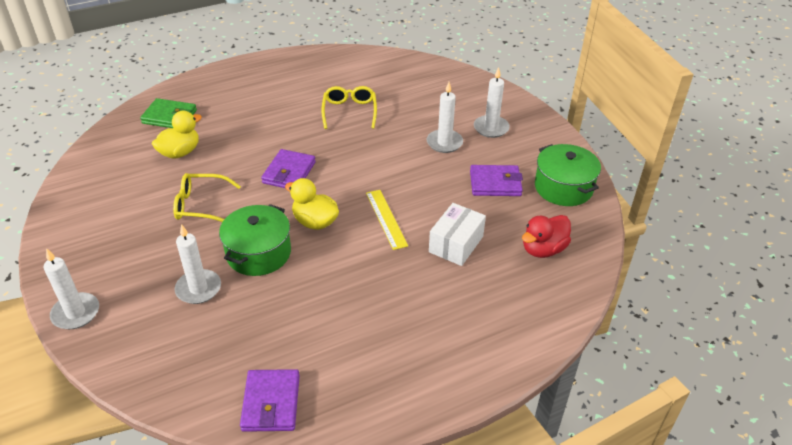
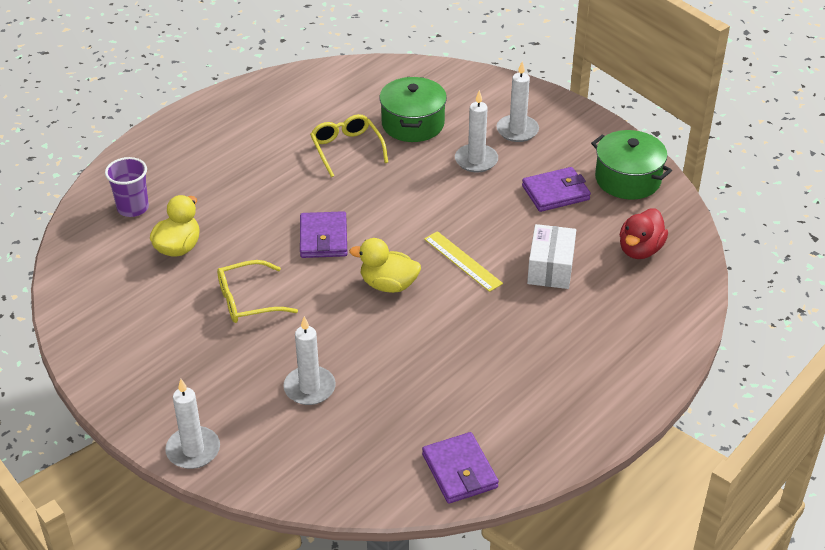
camera: 20 degrees left, 0 degrees up
(169, 117) = (133, 208): green wallet -> purple cup
(258, 253) = (349, 334): green pot -> green pot (413, 124)

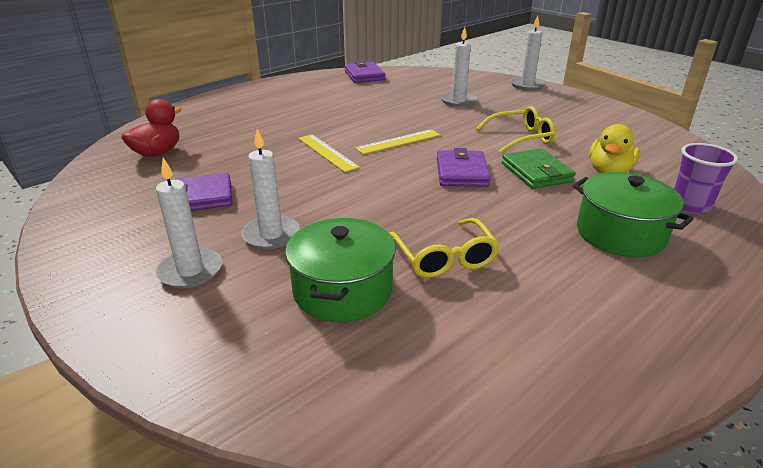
camera: 175 degrees left, 10 degrees down
(250, 242) = (536, 172): none -> green wallet
(388, 285) = (398, 142): yellow duck -> yellow ruler
(550, 268) = (250, 145): white box -> none
(628, 179) = (103, 206): green pot -> green pot (620, 233)

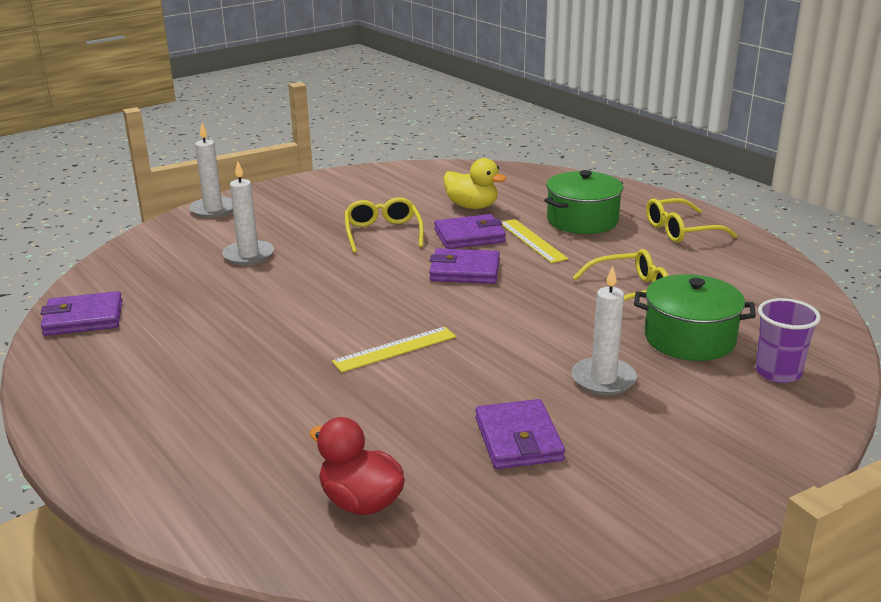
camera: 85 degrees left, 5 degrees down
(190, 271) = (680, 423): white candle -> none
(398, 142) = (373, 301): yellow ruler -> yellow ruler (532, 240)
(536, 172) = (469, 236): green wallet -> purple wallet
(642, 309) = (680, 230): none -> yellow glasses
(690, 205) = (536, 189): purple cup -> purple cup (778, 372)

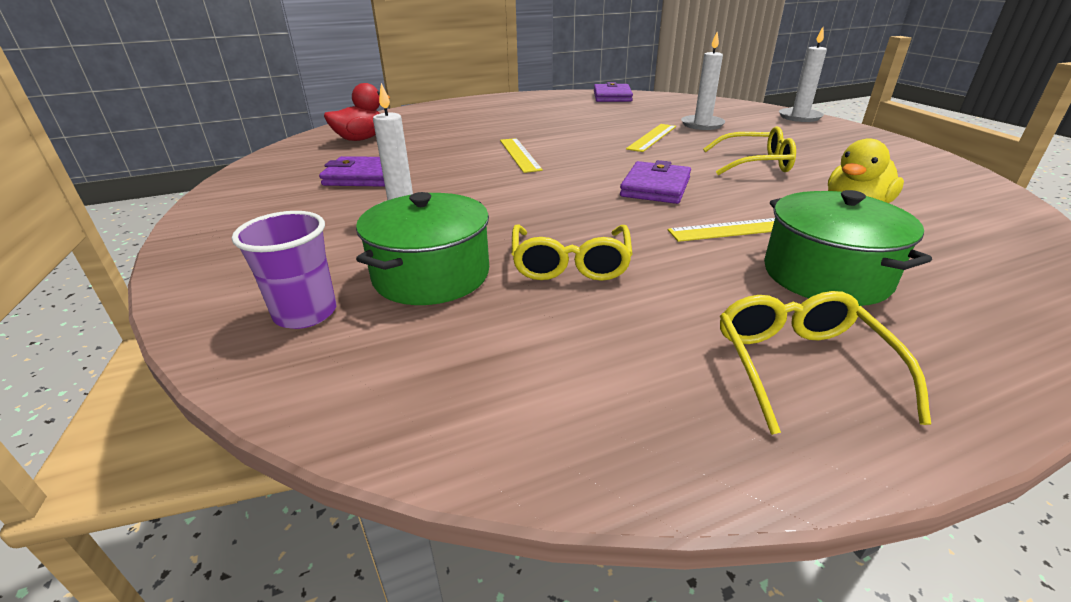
camera: 105 degrees right, 5 degrees up
(306, 279) = (652, 137): none -> yellow ruler
(469, 236) = (751, 198): purple wallet -> none

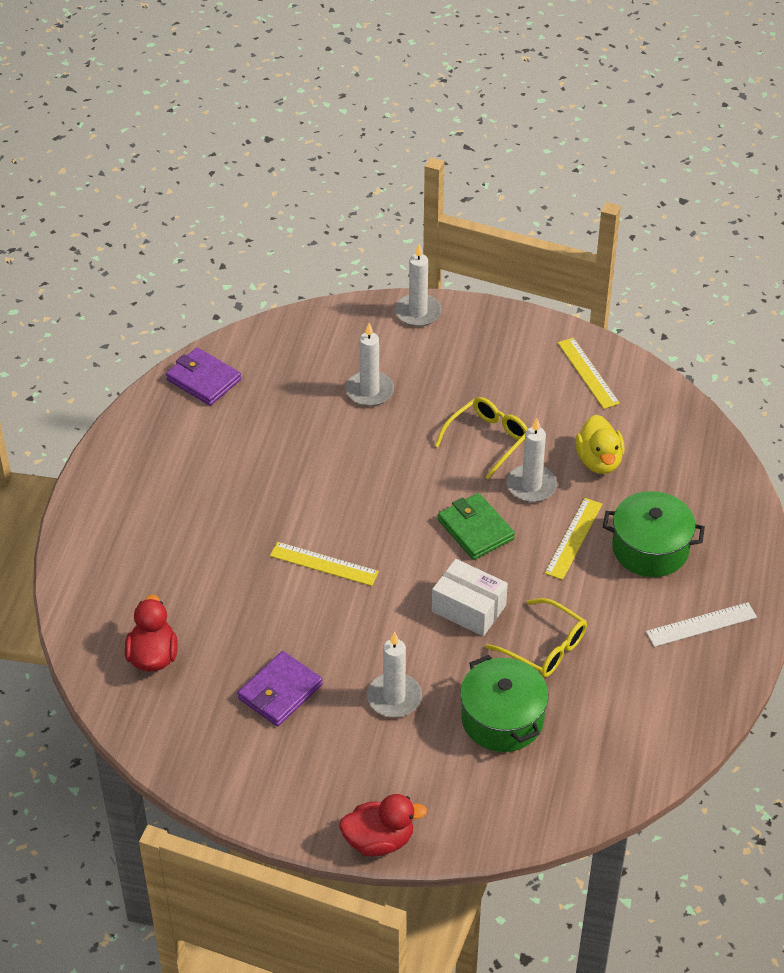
camera: 55 degrees left, 15 degrees up
(187, 265) = (379, 840): none -> red duck
(305, 313) = (500, 792): purple cup -> none
(560, 212) = (468, 608): none -> white box
(652, 137) = (368, 450): yellow ruler -> yellow ruler (588, 373)
(655, 187) = (475, 529): purple wallet -> green wallet
(752, 192) = (531, 486): none -> white candle
(800, 366) = (701, 624): yellow glasses -> white ruler

